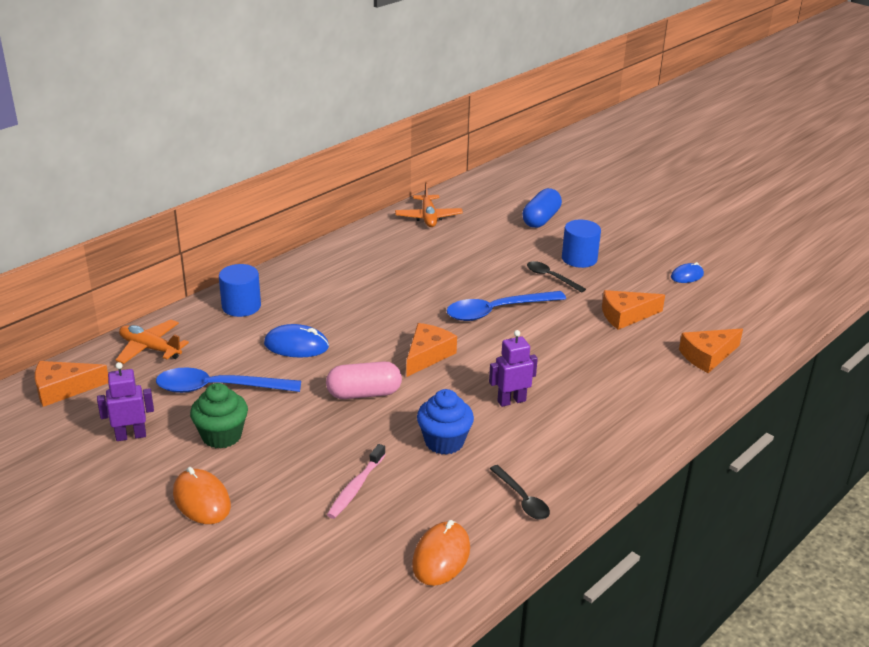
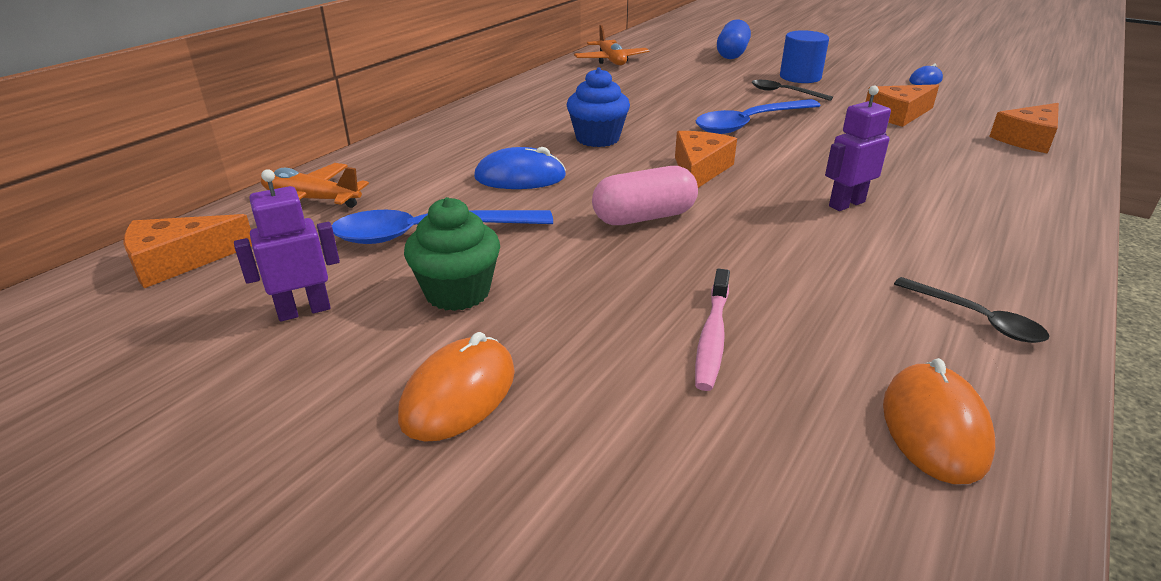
camera: 10 degrees left, 0 degrees up
(201, 500) = (459, 394): orange mouse -> orange mouse turned 75 degrees clockwise
(241, 306) = (427, 147): blue cylinder -> none
(444, 442) = (798, 259): blue cupcake -> blue cupcake (597, 139)

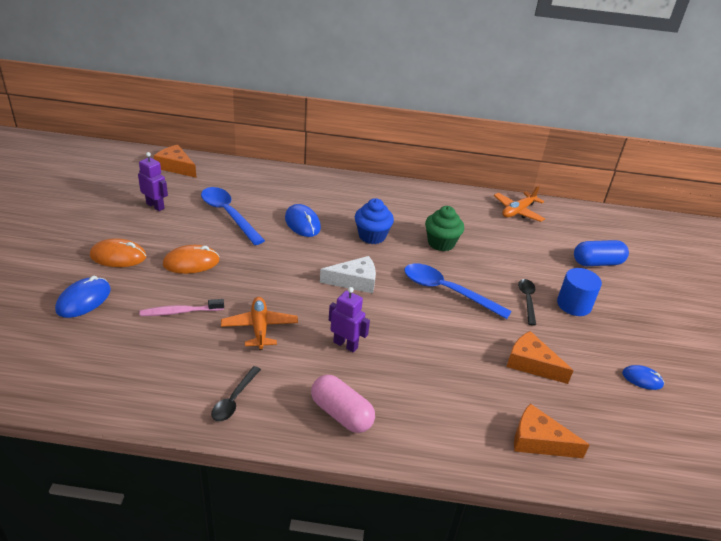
camera: 60 degrees right, 5 degrees up
(311, 200) = (241, 175): orange plane -> orange plane (259, 328)
(457, 292) = (184, 236): green cupcake -> green cupcake (441, 243)
(605, 478) = (83, 300): none -> blue mouse
(644, 217) = (281, 272): pink capsule -> pink capsule (341, 414)
(699, 170) = (354, 281): orange cheese -> white cheese
(934, 427) = (138, 383): orange mouse -> orange mouse (191, 262)

